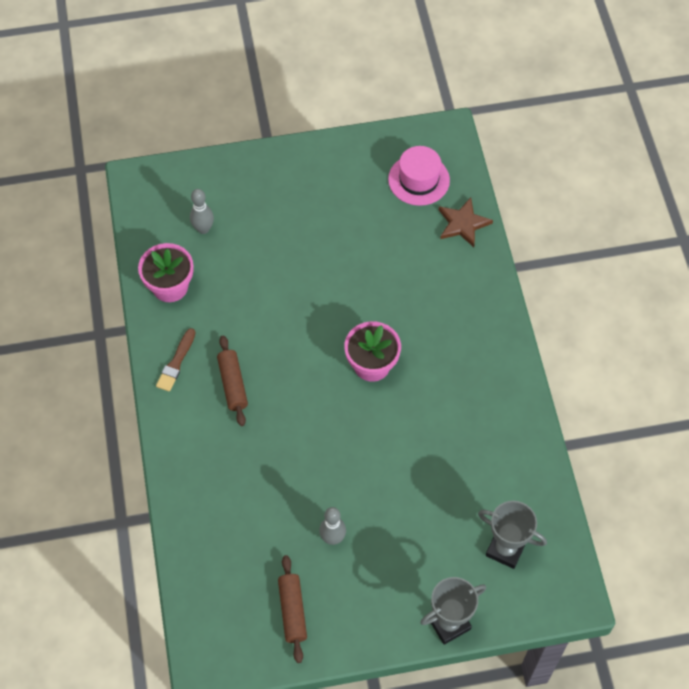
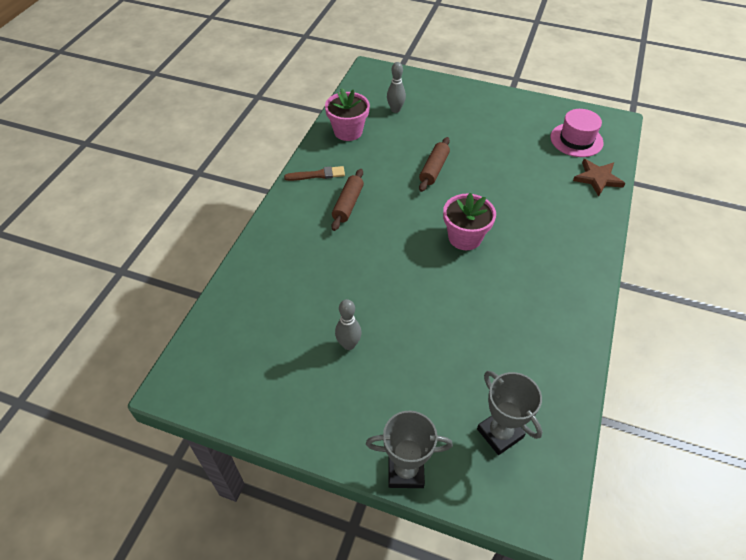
camera: 30 degrees right, 10 degrees down
(176, 363) = (317, 175): brown brush -> brown brush turned 150 degrees counterclockwise
(292, 611) = (275, 383): brown rolling pin -> brown rolling pin (434, 169)

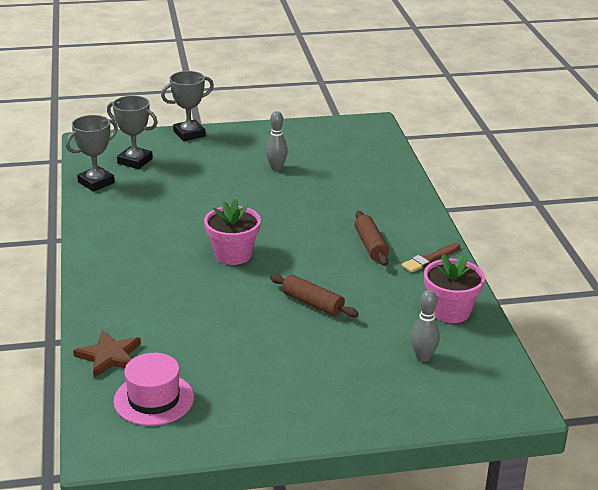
camera: 150 degrees right, 20 degrees down
(434, 169) = (312, 303): brown rolling pin -> brown rolling pin turned 45 degrees counterclockwise
(559, 406) = (96, 182): none -> grey trophy

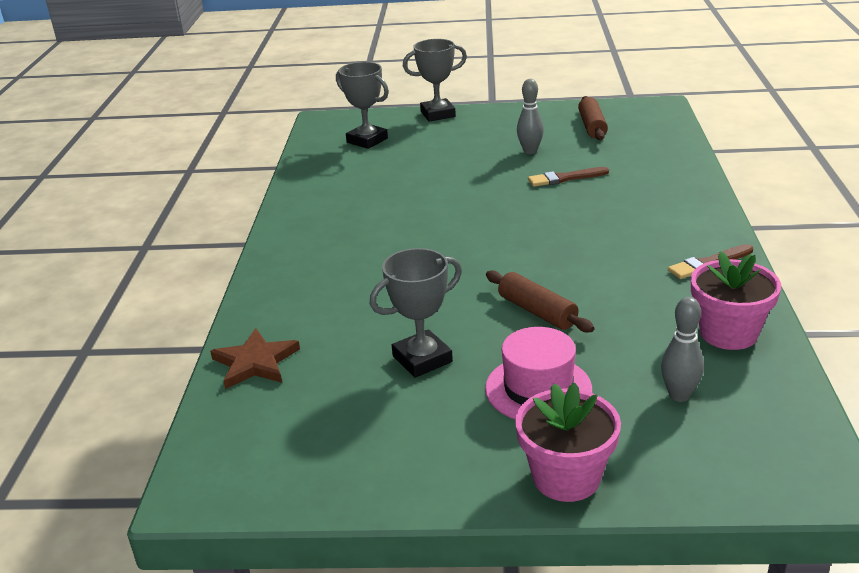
camera: 15 degrees right, 0 degrees up
(96, 182) = (315, 161): grey trophy -> grey trophy (422, 359)
(154, 399) = (290, 424): pink hat -> pink hat (538, 389)
(233, 254) = (450, 246): pink flower pot -> pink flower pot (566, 477)
(310, 192) = (565, 178): none -> brown brush
(370, 245) = (630, 243): brown rolling pin -> brown rolling pin (592, 126)

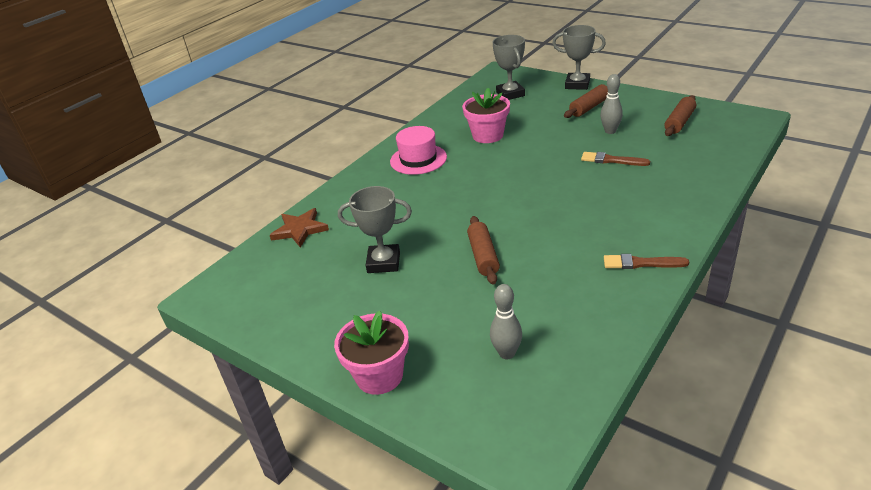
camera: 35 degrees right, 5 degrees up
(479, 134) = (589, 107): none -> brown rolling pin
(538, 389) = (426, 310): pink hat -> pink hat (418, 159)
(728, 333) = (593, 323): pink flower pot -> pink flower pot (488, 135)

